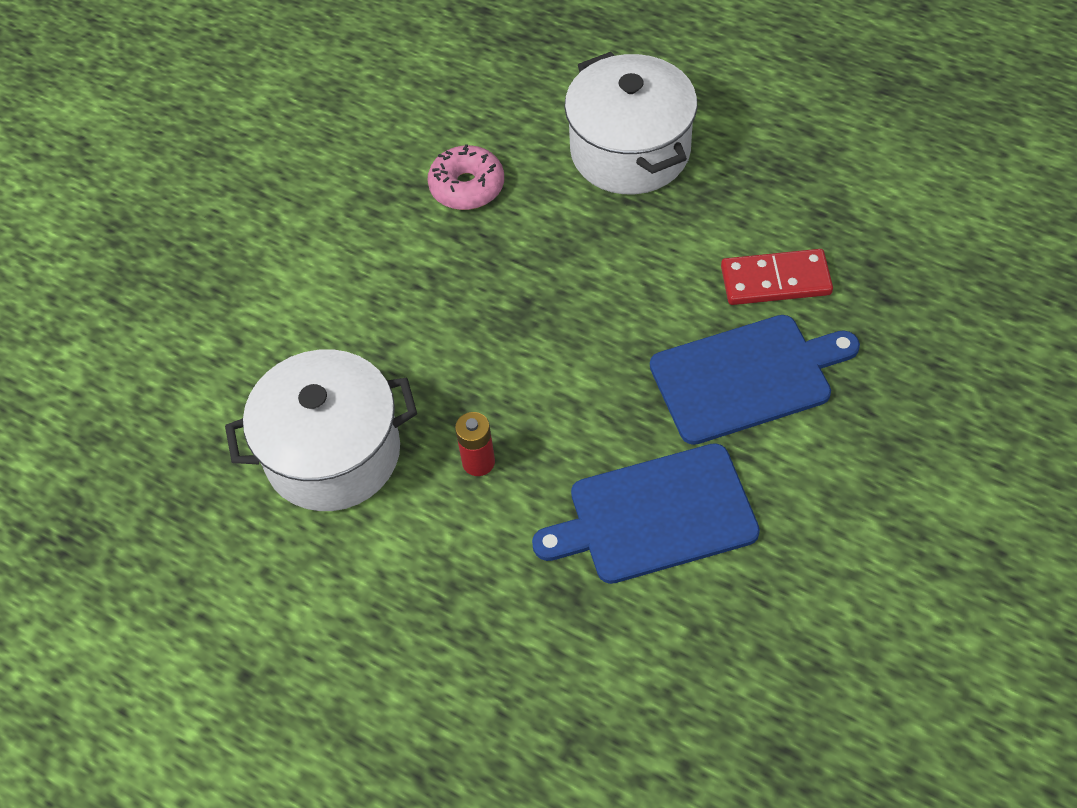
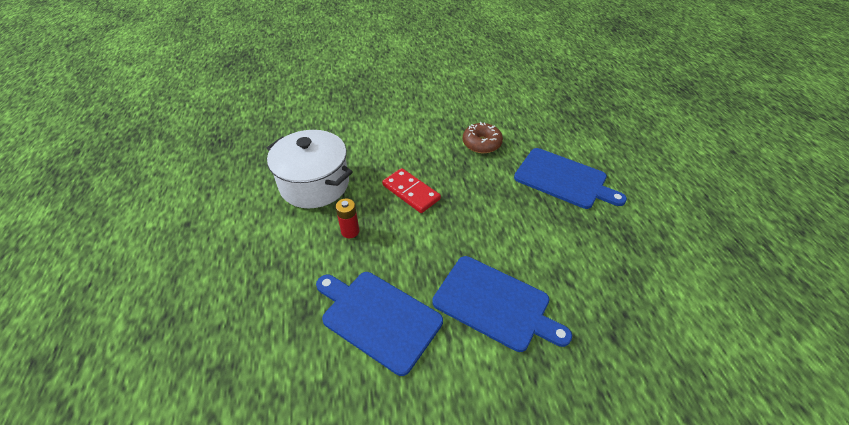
camera: 45 degrees right, 10 degrees down
(467, 187) = (481, 143): pink donut -> brown donut
(630, 151) = (563, 179): white pot -> blue cutting board
(775, 281) = (563, 278): red domino -> red domino (411, 192)

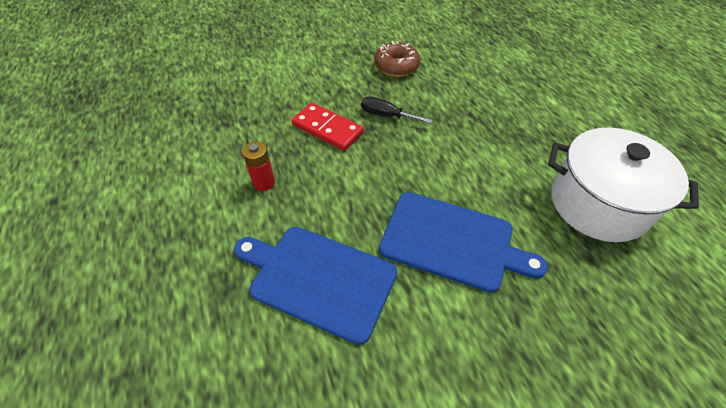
camera: 10 degrees left, 5 degrees up
(314, 184) = (210, 134): white pot -> white pot (598, 203)
(463, 187) = (387, 115): none -> black screwdriver
(563, 179) = (494, 94): blue cutting board -> none

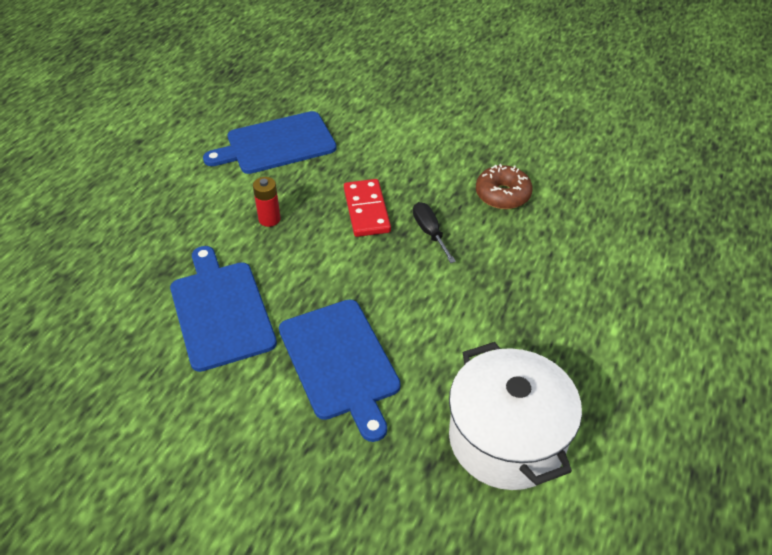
camera: 45 degrees right, 5 degrees down
(196, 126) = (277, 144): none -> blue cutting board

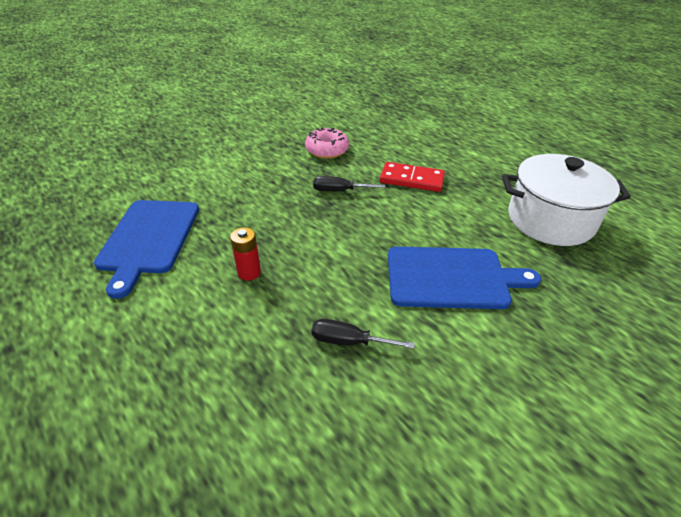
camera: 65 degrees left, 5 degrees down
(221, 311) = (348, 341): blue cutting board -> black screwdriver
(366, 210) = (289, 213): red domino -> red domino (411, 179)
(502, 194) = (327, 150): brown donut -> pink donut

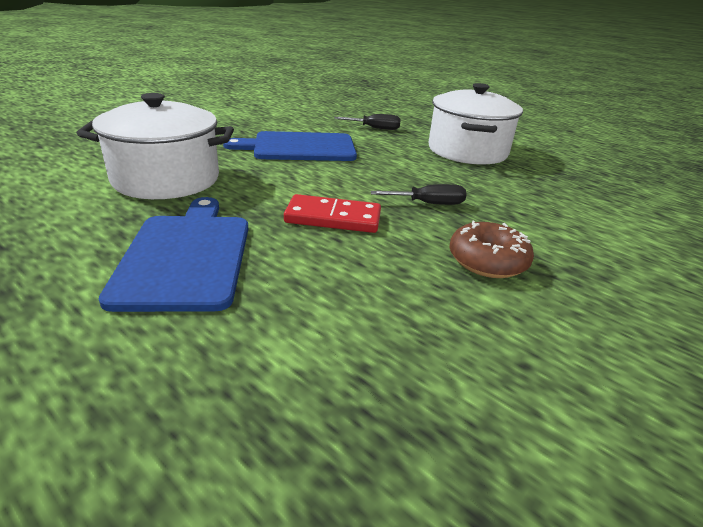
camera: 170 degrees right, 10 degrees down
(148, 239) = (577, 167): blue cutting board -> blue cutting board (186, 256)
(249, 272) = (467, 151): red battery -> white pot
(327, 150) = (487, 261): pink donut -> brown donut

